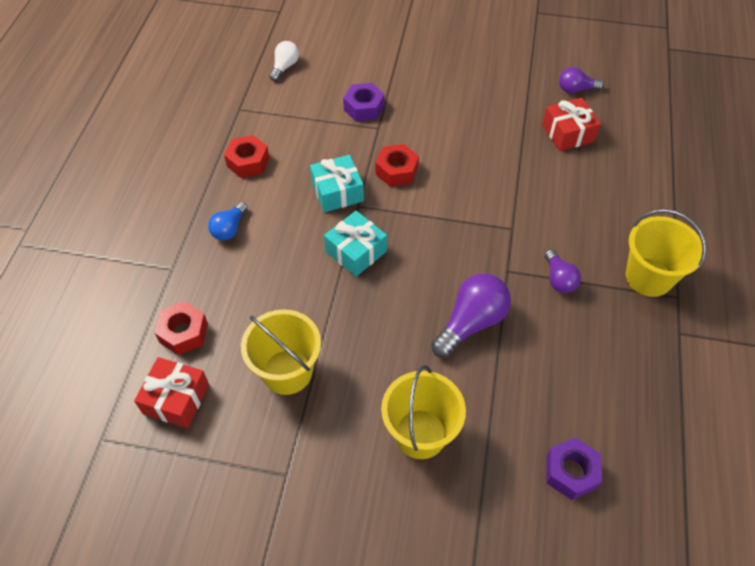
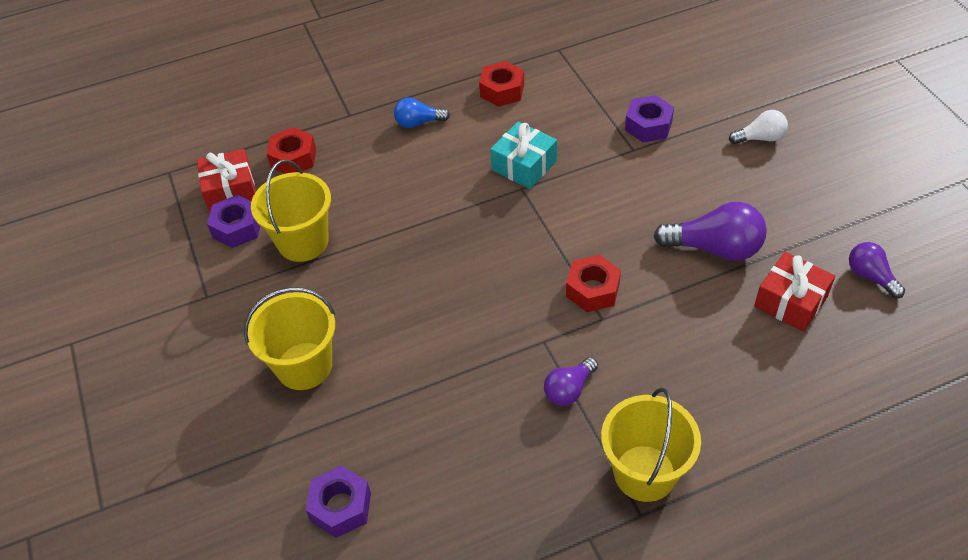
camera: 60 degrees right, 5 degrees down
(226, 414) = (237, 228): none -> purple nut
(285, 67) = (641, 46): white light bulb -> white light bulb (760, 138)
(356, 251) = (466, 216): turquoise gift -> none
(396, 171) = (591, 192): red nut -> red nut (592, 290)
(471, 322) = (454, 343): purple light bulb -> purple light bulb (715, 248)

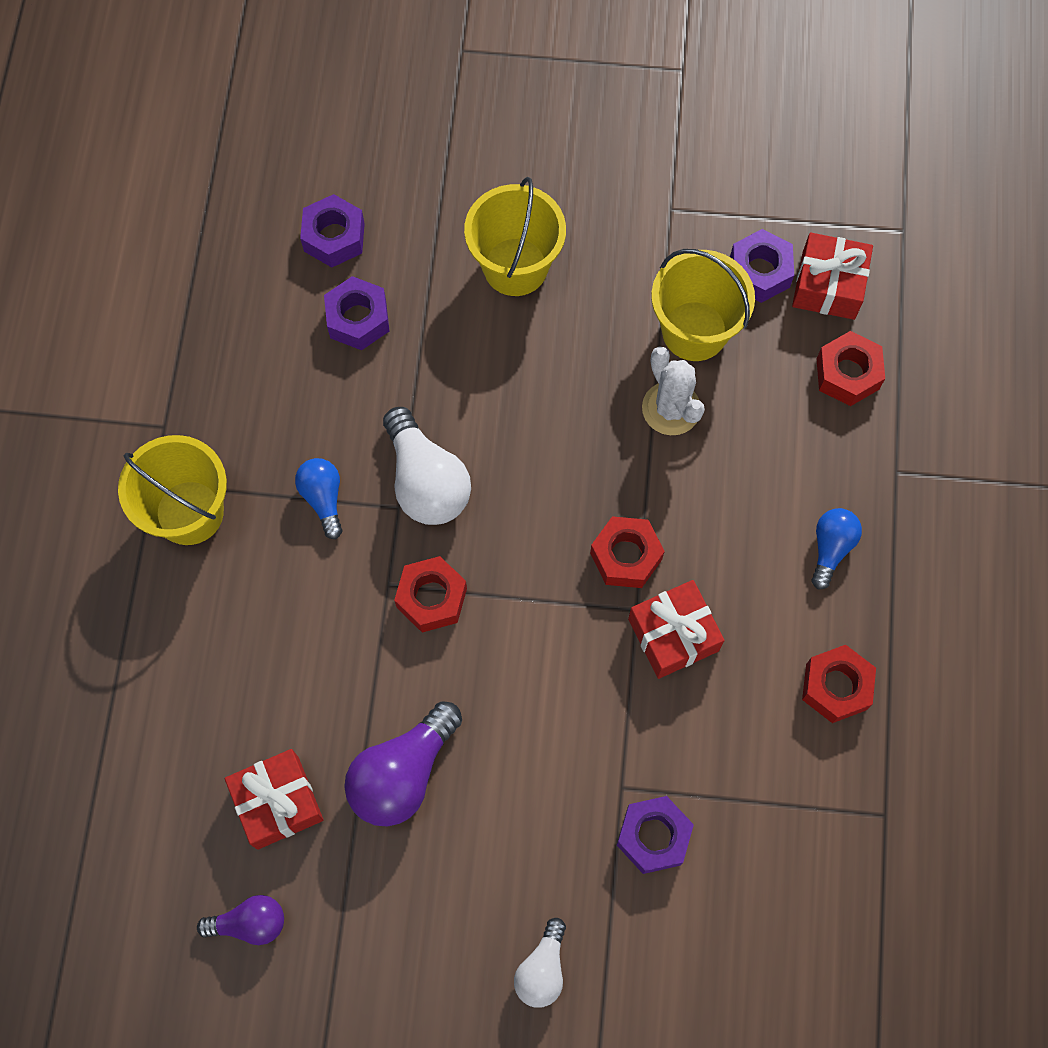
camera: 115 degrees right, 20 degrees up
(370, 229) = (671, 408): none -> white cactus
(407, 447) = (358, 319): none -> purple nut
(490, 207) = (626, 556): none -> red nut
(512, 334) = (426, 481): none -> white light bulb
(524, 165) = (673, 634): turquoise gift -> red gift
(569, 390) = (323, 498): purple light bulb -> blue light bulb

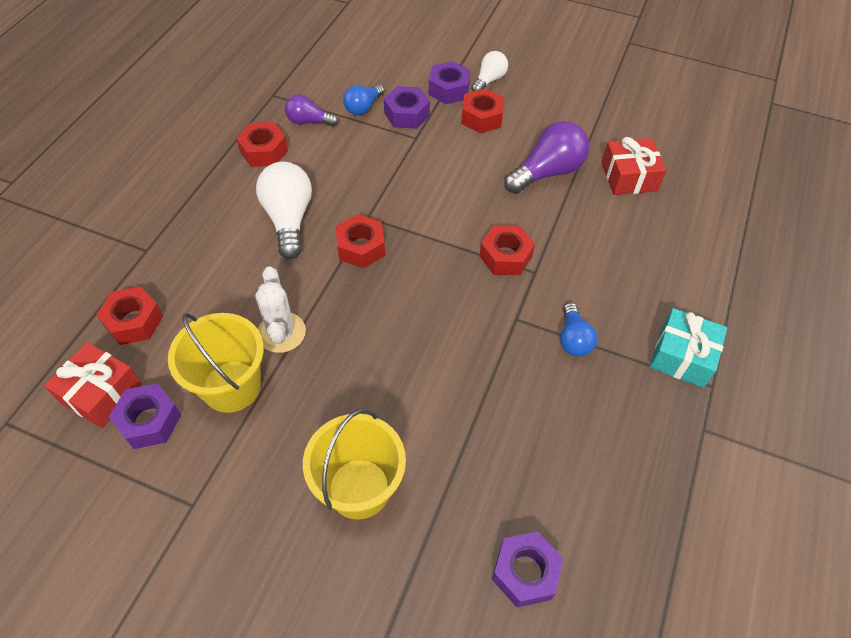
camera: 165 degrees left, 15 degrees down
(189, 512) = (682, 356): yellow bucket -> turquoise gift
(250, 923) = (651, 130): purple light bulb -> purple light bulb (308, 121)
(358, 319) = (517, 479): purple nut -> purple nut (449, 89)
(426, 481) = (490, 330): white light bulb -> white light bulb (289, 219)
(531, 867) = (481, 117): none -> red nut
(673, 634) = (350, 198): red gift -> none
(831, 548) = (220, 218): blue light bulb -> blue light bulb (363, 107)

